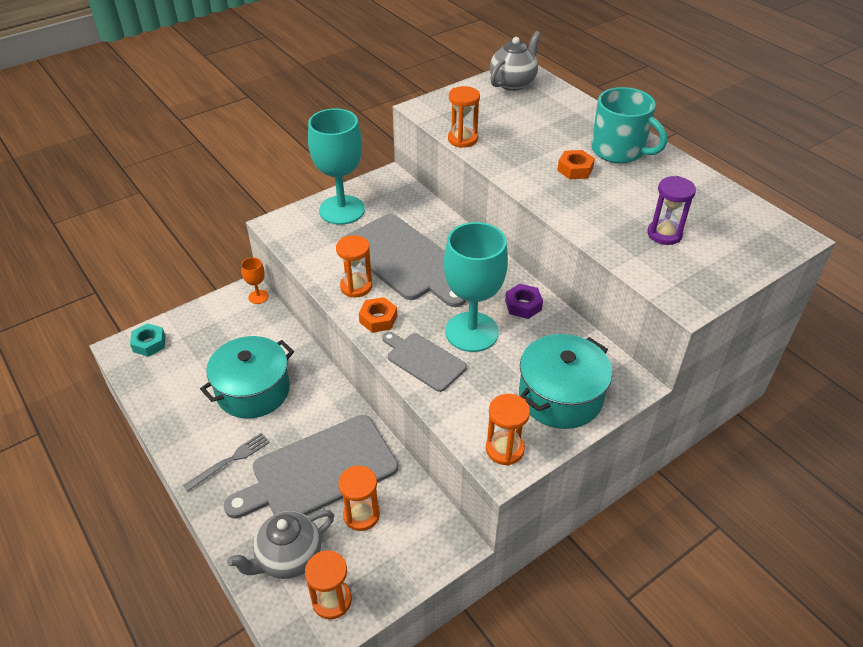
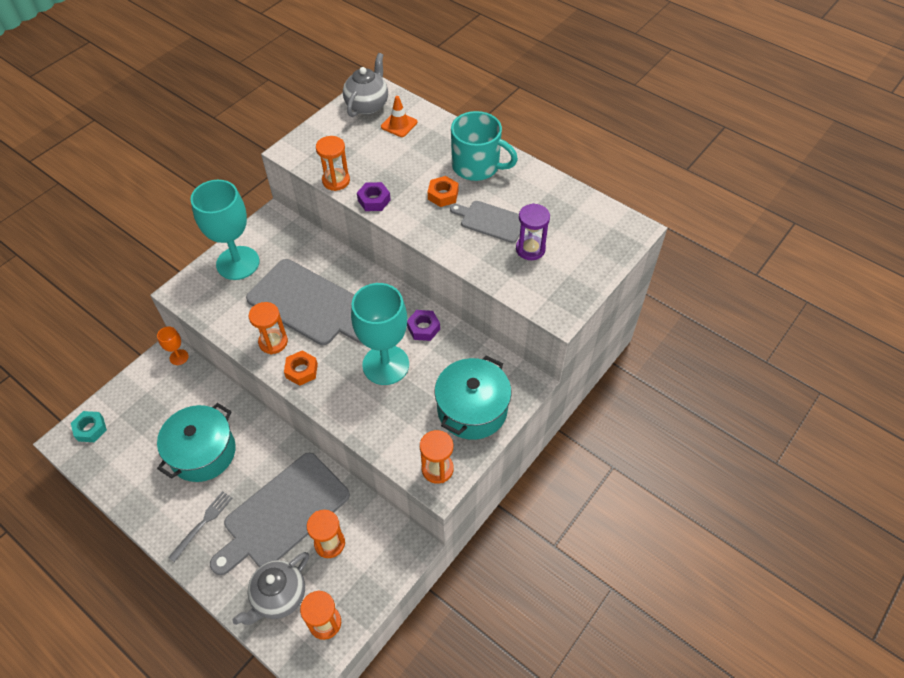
camera: 15 degrees left, 10 degrees up
(424, 360) = (351, 402): grey cutting board -> grey cutting board (491, 221)
(498, 162) = (374, 200): none -> purple nut
(542, 103) = (399, 124): none -> orange traffic cone

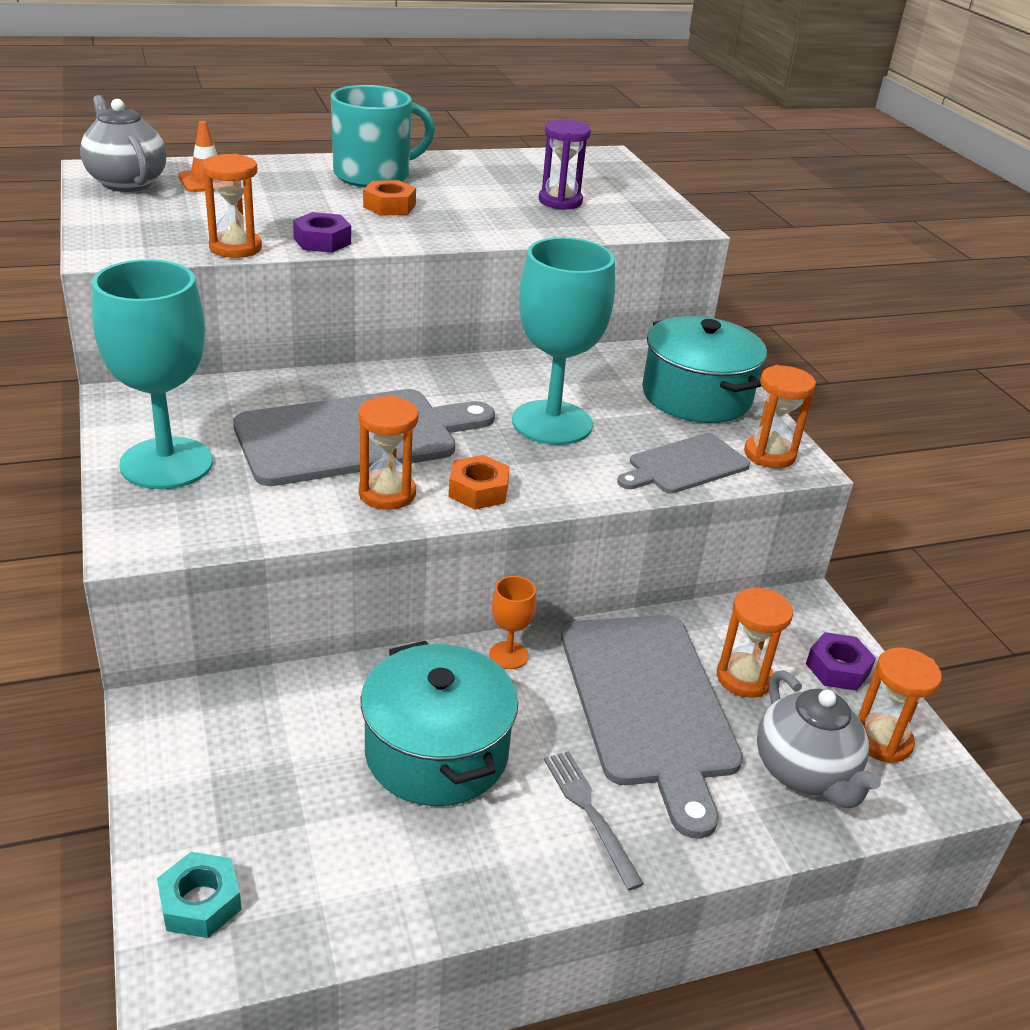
camera: 60 degrees left, 20 degrees down
(179, 357) = (184, 699): orange goblet -> orange goblet (508, 655)
(423, 328) = (522, 374): purple nut -> purple nut (837, 668)
(491, 221) = (480, 201): grey cutting board -> grey cutting board (685, 465)

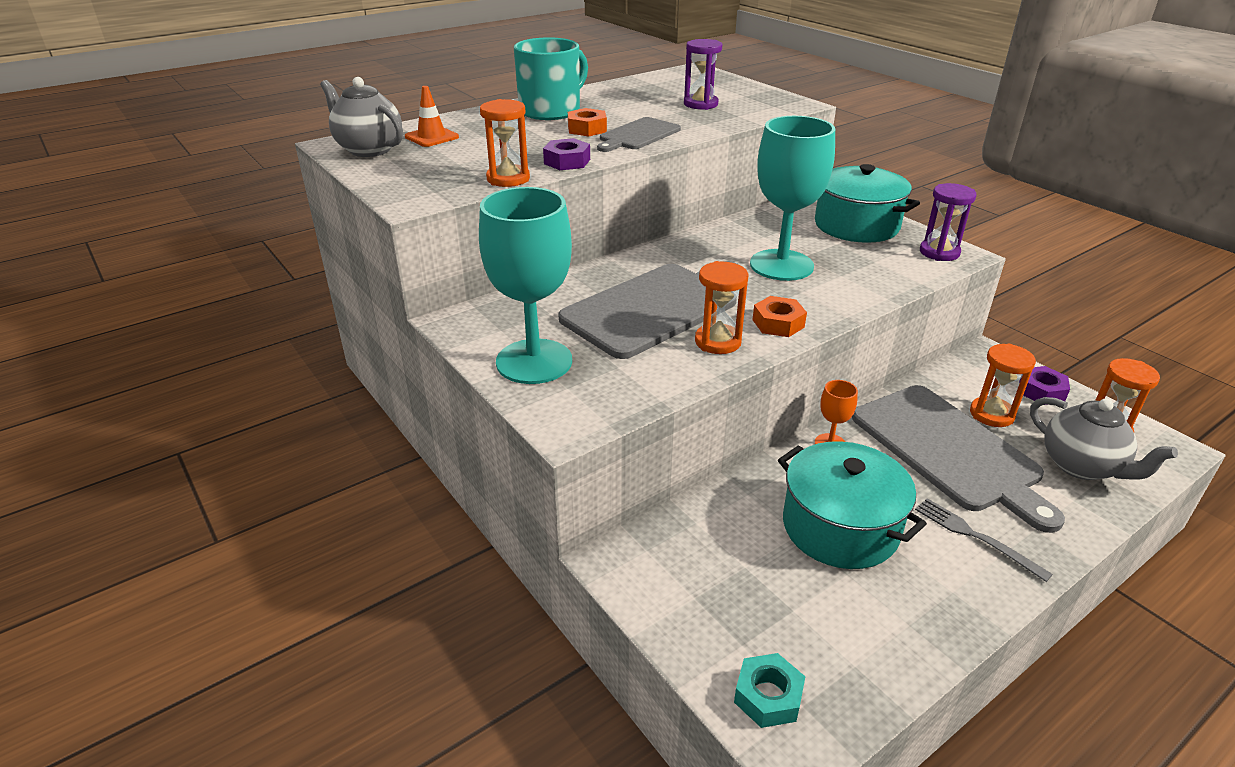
camera: 15 degrees left, 0 degrees up
(685, 465) = (894, 272): grey cutting board -> grey cutting board (638, 135)
(769, 454) = (939, 252): orange hourglass -> purple hourglass

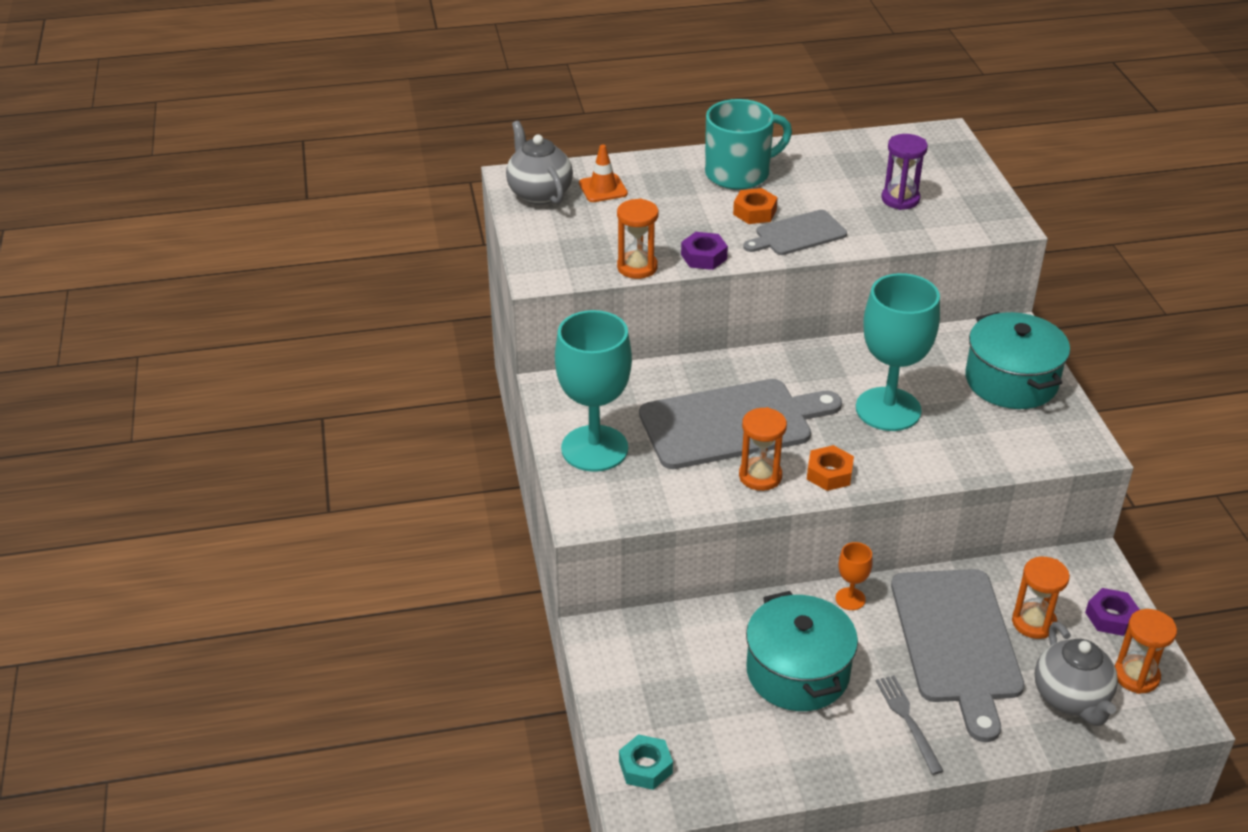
camera: 25 degrees right, 5 degrees up
(939, 252) = (1066, 440): purple hourglass -> none

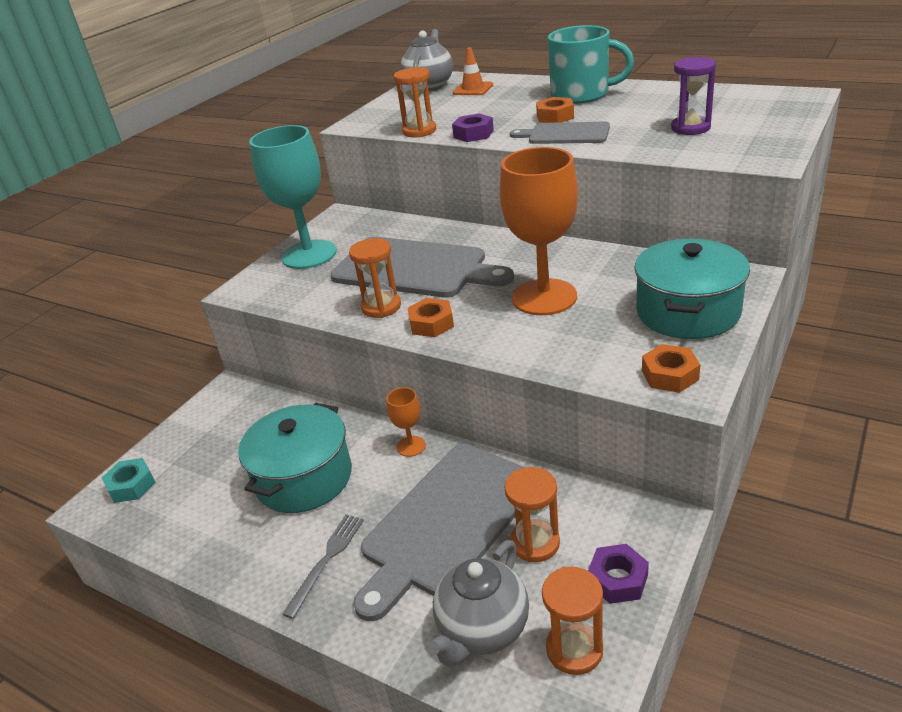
camera: 45 degrees right, 5 degrees down
(888, 409) = (544, 297): turquoise goblet -> orange goblet
(1061, 442) = (670, 375): none -> orange nut

